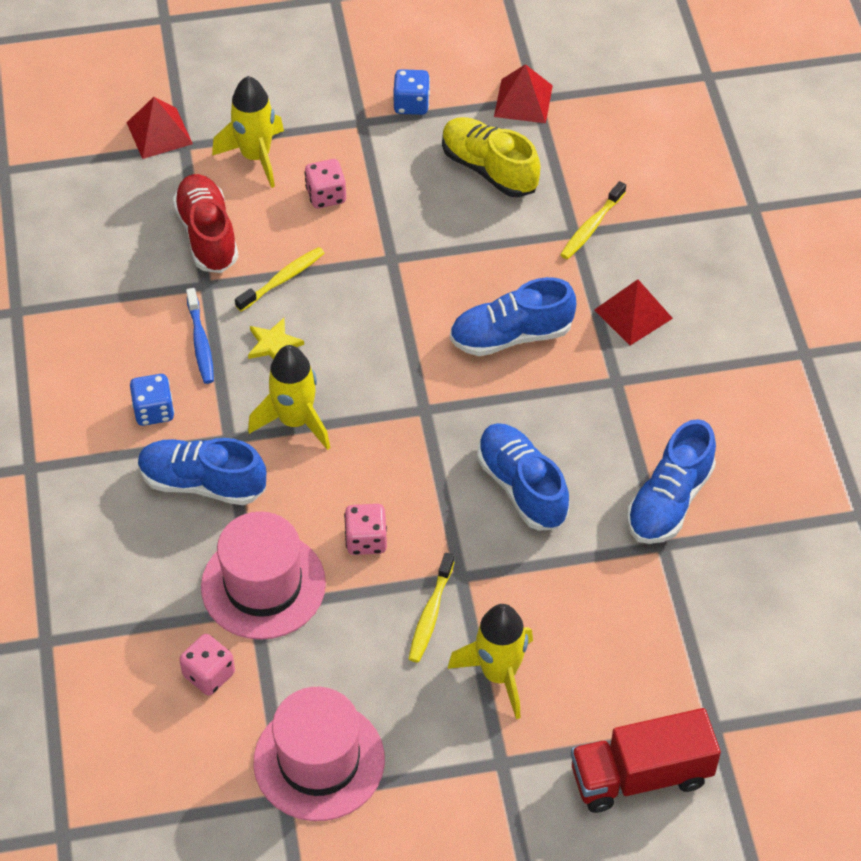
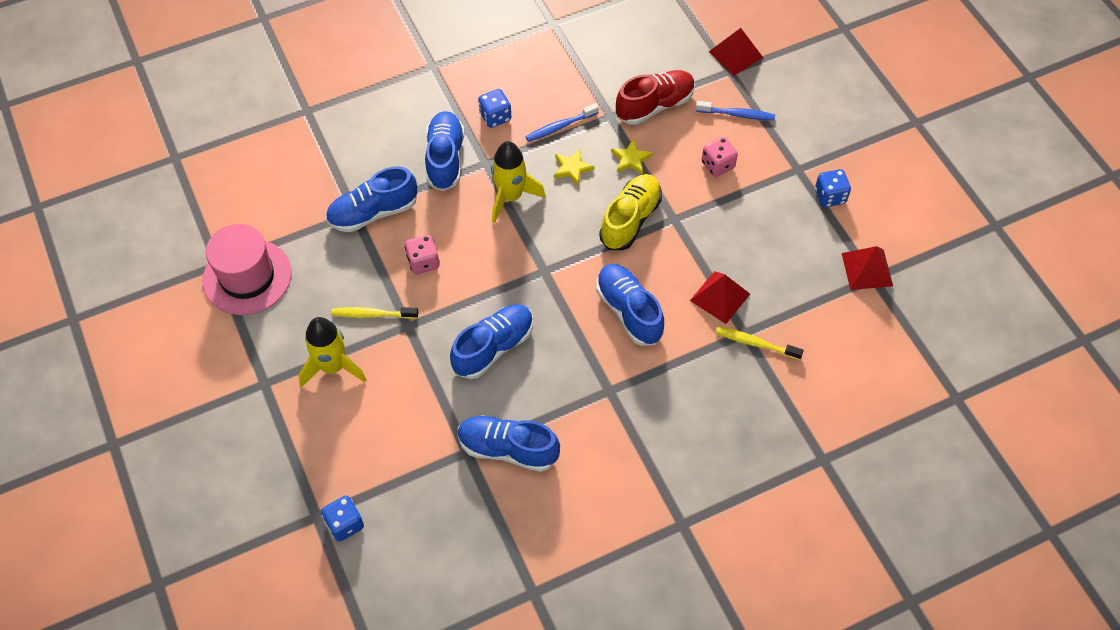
camera: 75 degrees right, 5 degrees up
(209, 674) = (299, 201): pink dice -> none
(256, 157) = (737, 114): yellow rocket -> blue toothbrush
(263, 585) = (373, 212): pink hat -> blue shoe
(282, 279) = (631, 159): yellow toothbrush -> yellow star
(489, 169) = (786, 261): yellow shoe -> yellow shoe (630, 220)
(633, 314) = (679, 390): red pyramid -> red pyramid (720, 297)
(640, 775) = (268, 474): red truck -> none
(732, 696) = (345, 524): none -> blue dice

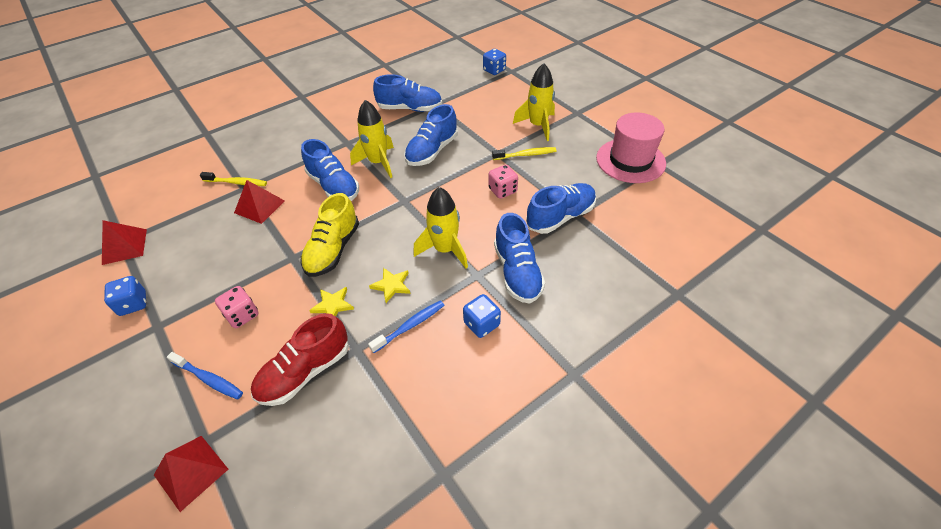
camera: 170 degrees right, 10 degrees down
(569, 341) = (378, 163): none -> yellow rocket
(737, 114) = (209, 379): blue toothbrush -> blue toothbrush turned 150 degrees counterclockwise

